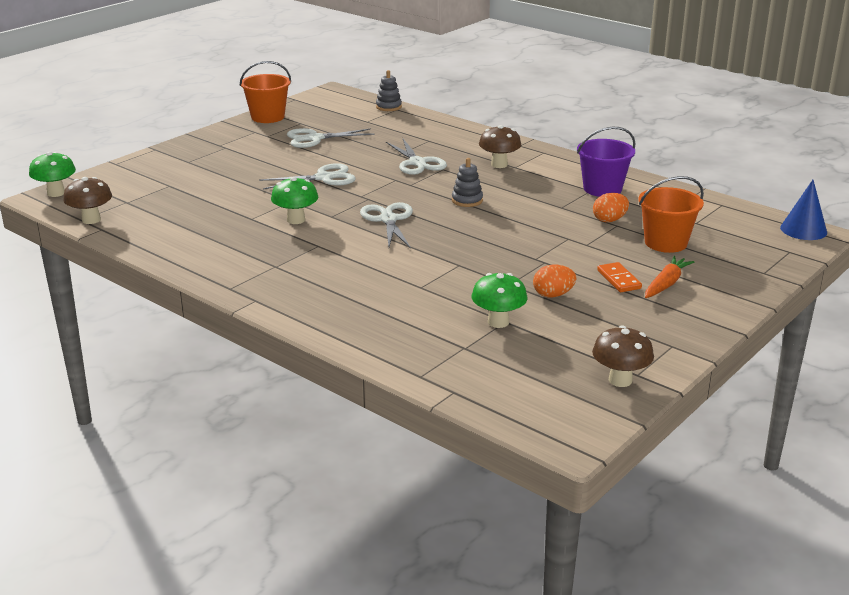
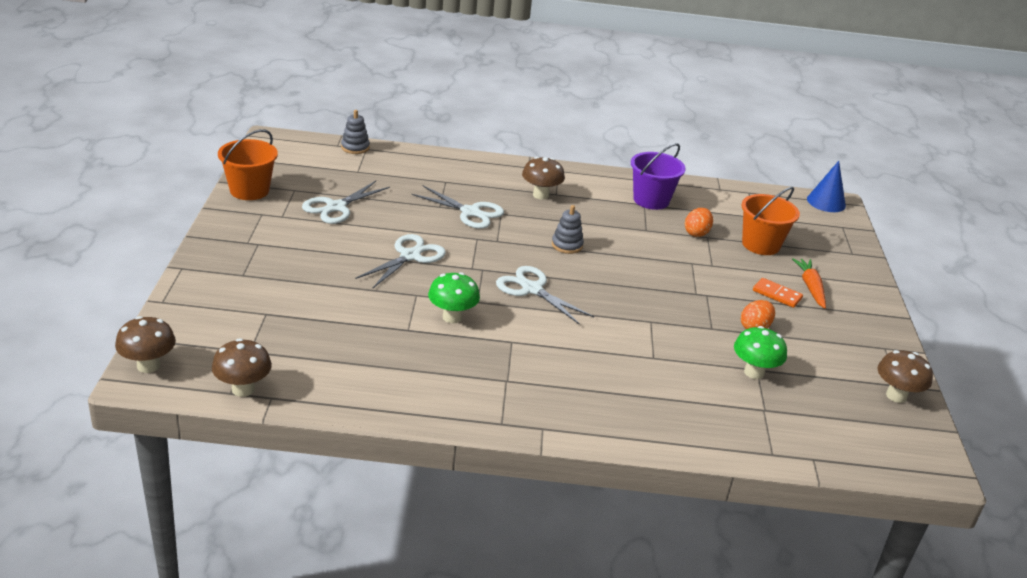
camera: 40 degrees left, 5 degrees up
(56, 193) = (148, 366): green mushroom -> brown mushroom

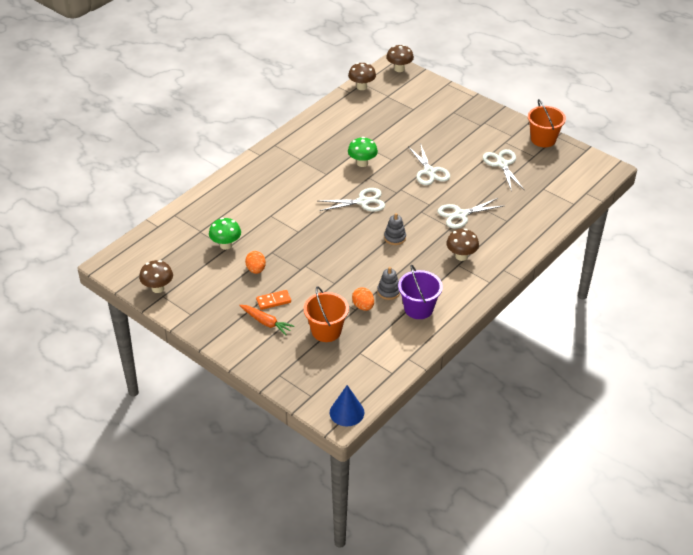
camera: 130 degrees right, 10 degrees up
(355, 147) = (578, 199): grey stacking toy -> grey stacking toy (388, 291)

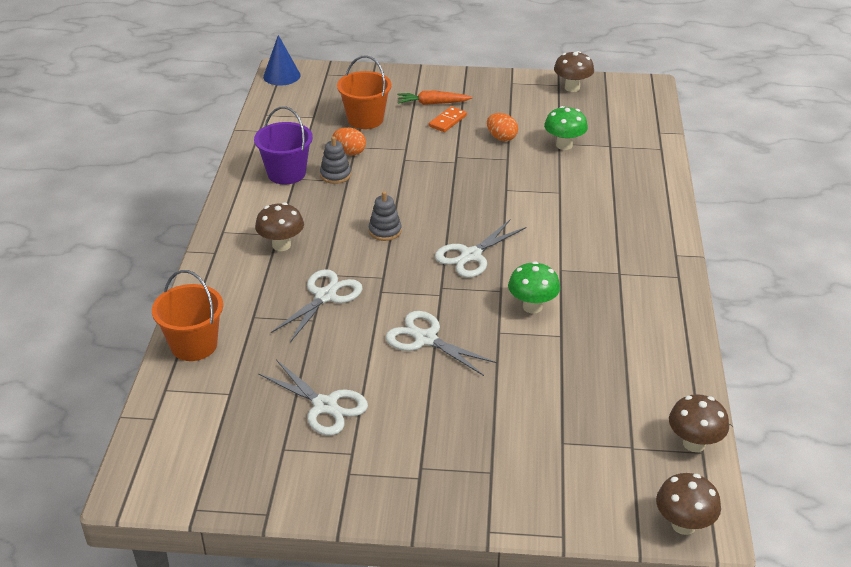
camera: 145 degrees right, 5 degrees down
(543, 139) = (288, 493): orange bucket -> orange bucket (194, 345)

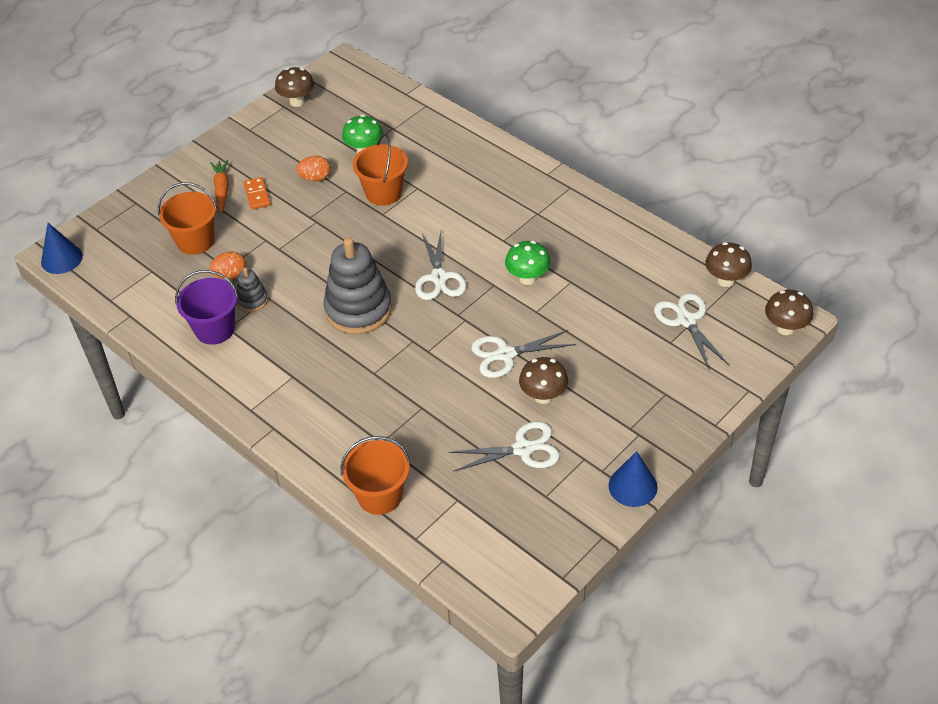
camera: 50 degrees left, 10 degrees up
(281, 245) = (309, 381): brown mushroom -> brown mushroom (543, 396)
(325, 296) = (401, 386): white scissors -> white scissors (686, 320)
(349, 505) = (632, 486): none -> blue cone
(385, 231) = (358, 310): grey stacking toy -> grey stacking toy, size x2.13
(432, 103) = (222, 189): orange carrot -> orange carrot turned 135 degrees clockwise
(530, 178) = (383, 193): none -> orange bucket

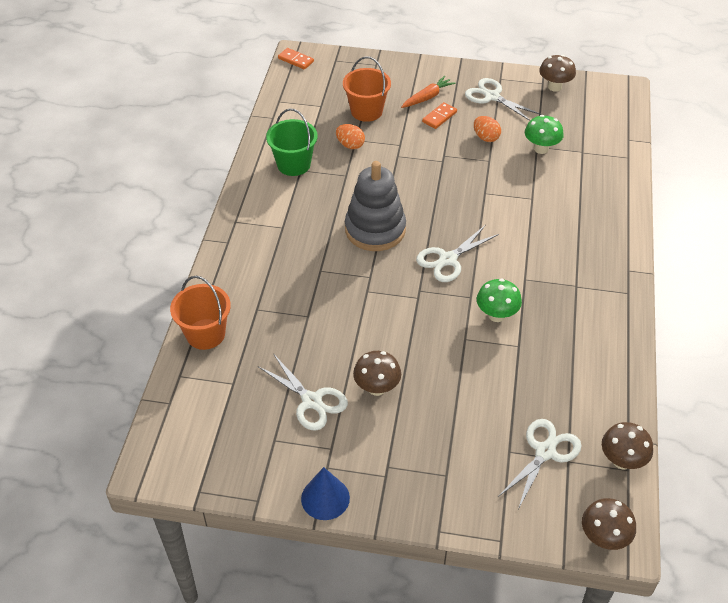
camera: 55 degrees right, 0 degrees up
(61, 259) = (295, 60): blue cone -> orange domino
(215, 329) = (293, 164): purple bucket -> green bucket
(252, 300) = (336, 169): grey stacking toy -> none
(383, 193) = (507, 182): orange bucket -> none
(505, 354) = (401, 341): white scissors -> white scissors (492, 96)

